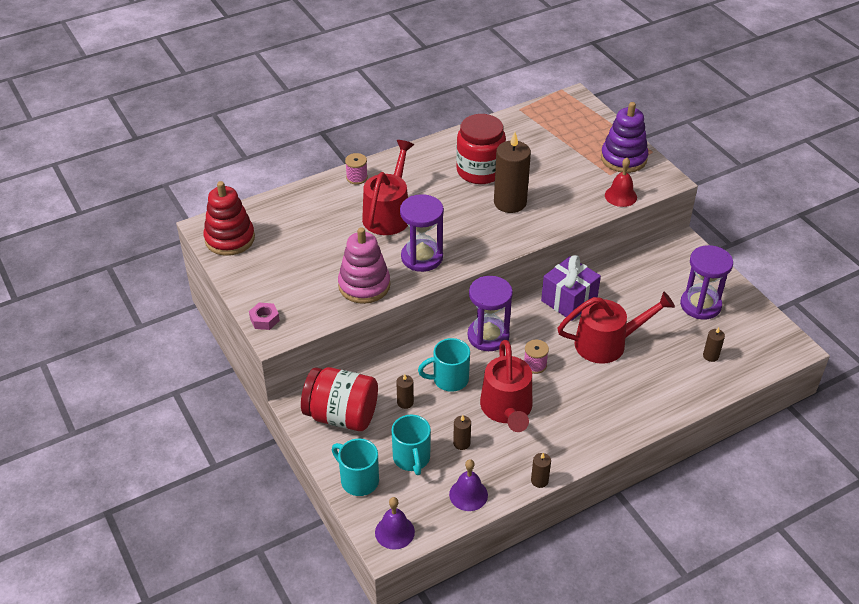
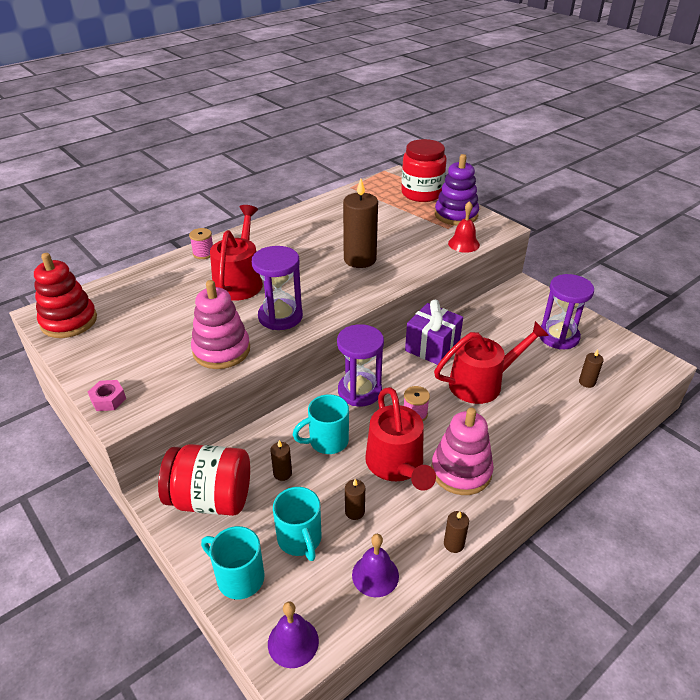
camera: 10 degrees left, 5 degrees down
(480, 171) = (324, 236): red jar -> red jar (422, 193)
(563, 422) = (461, 471): none -> pink stacking toy

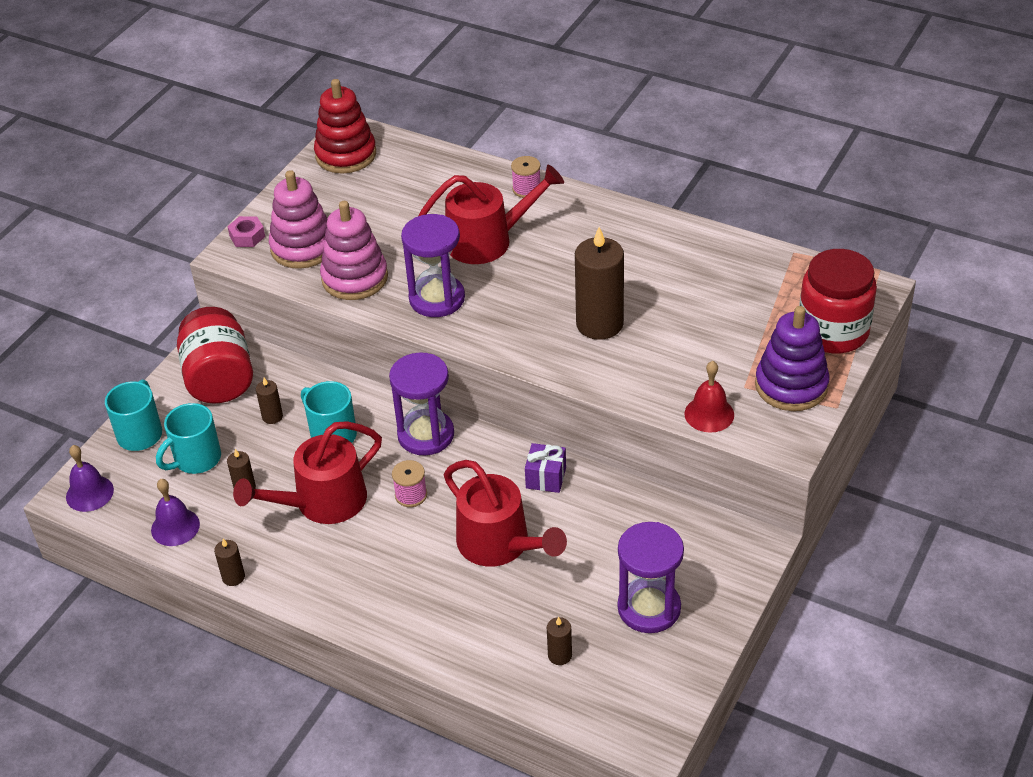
camera: 70 degrees right, 5 degrees up
(432, 347) = (546, 478): purple gift -> purple gift, size x0.60
(461, 471) = (337, 559): pink stacking toy -> pink stacking toy (303, 247)

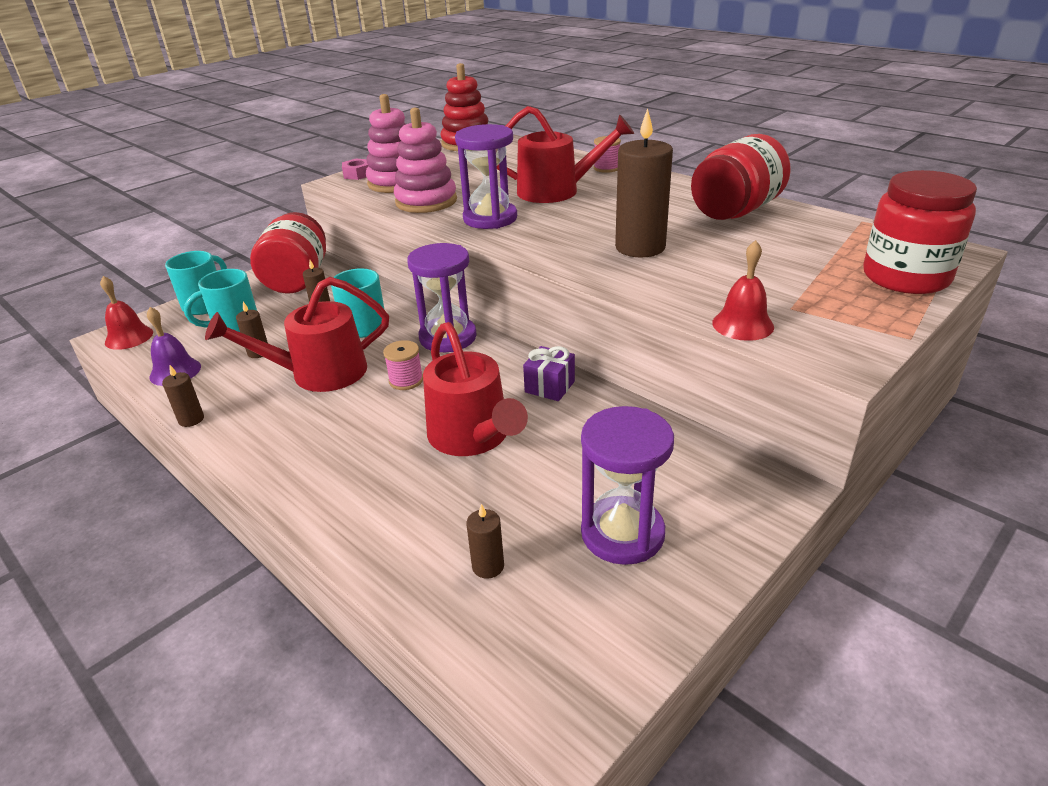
camera: 15 degrees right, 10 degrees down
(89, 493) = (129, 337): purple bell -> red bell
(676, 252) = (735, 211): none -> red jar
(791, 385) = (850, 313): purple stacking toy -> none

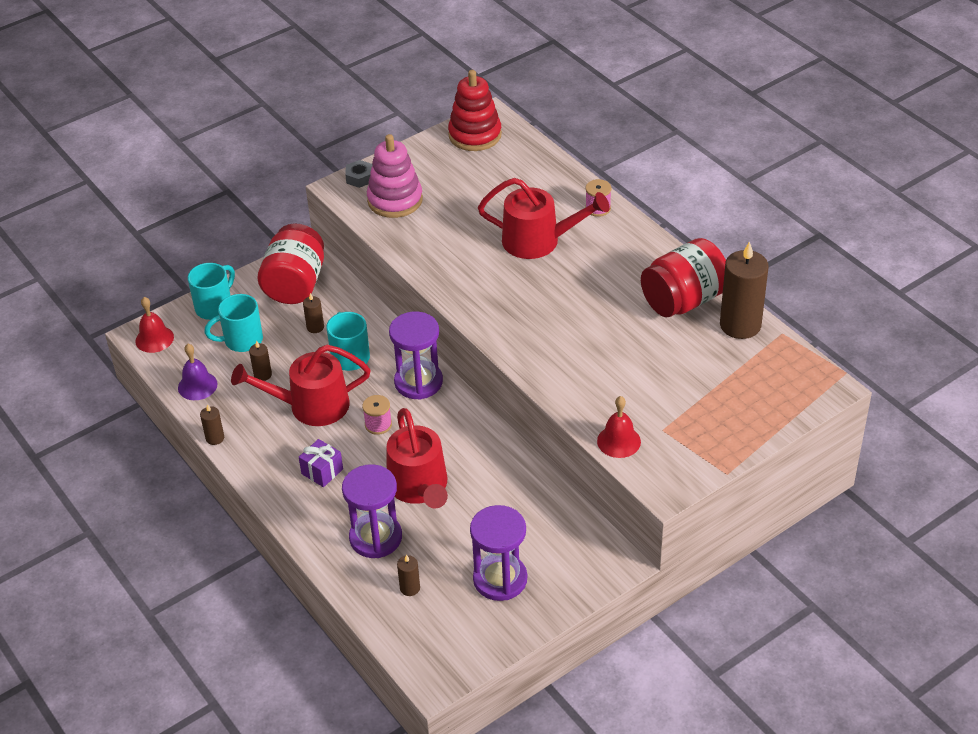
camera: 10 degrees right, 10 degrees up
(357, 174) = (359, 178): pink nut -> grey nut
(426, 201) = (418, 237): pink stacking toy -> none
(490, 218) = (469, 275): purple hourglass -> purple hourglass (375, 538)
(549, 387) = (487, 449): purple gift -> purple gift (322, 471)
(640, 247) = (581, 338): brown candle -> brown candle (740, 325)
(905, 277) = (768, 410): red jar -> none

